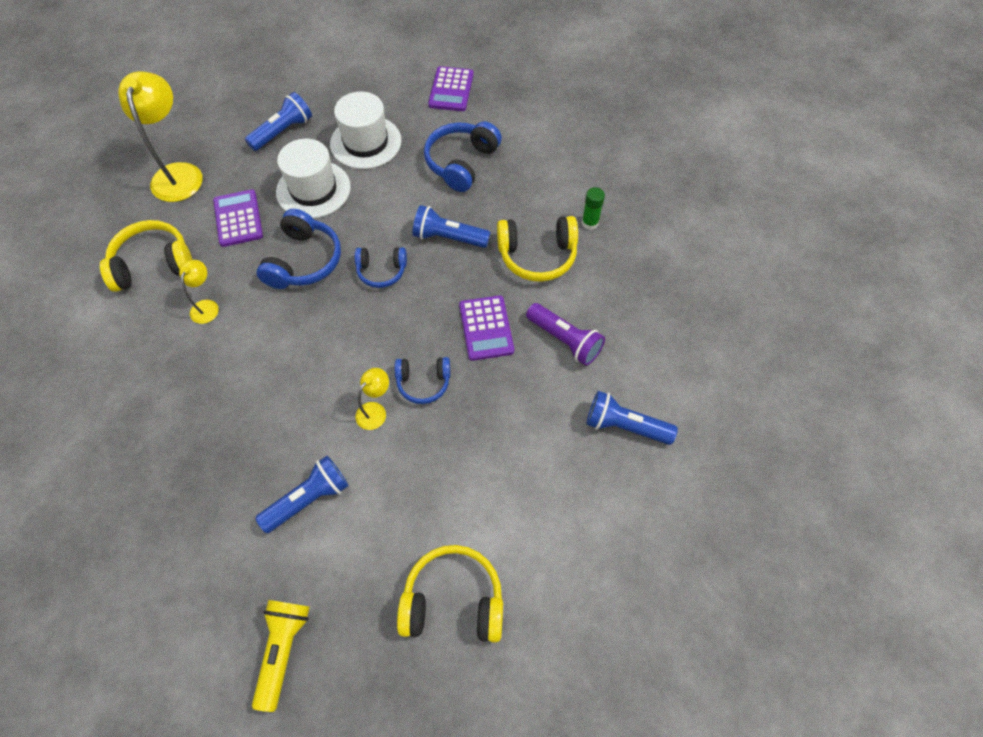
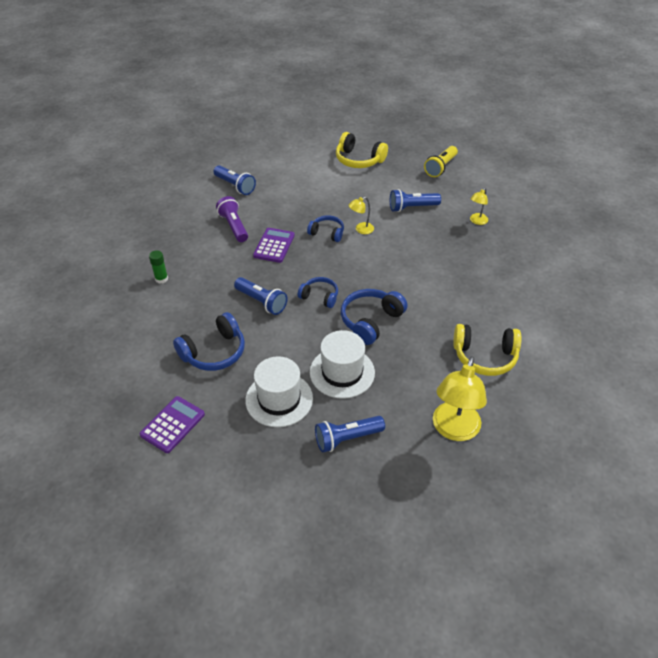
camera: 155 degrees left, 15 degrees down
(207, 306) = (448, 314): yellow lamp -> yellow lamp (477, 221)
(238, 218) = (410, 369): purple calculator -> none
(537, 255) = (212, 272): yellow headphones -> none

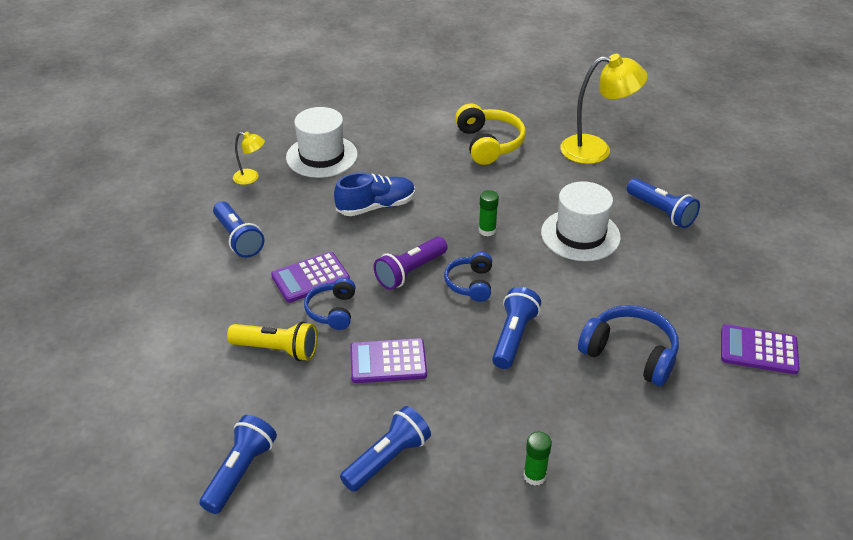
camera: 110 degrees left, 5 degrees down
(209, 231) = (387, 459): none -> blue flashlight
(234, 226) = (361, 429): purple flashlight -> purple flashlight (410, 272)
(279, 399) = (653, 273): white hat -> white hat (322, 156)
(359, 160) = (116, 323): yellow headphones -> none
(361, 229) = (310, 278): yellow lamp -> purple calculator
(371, 321) = (487, 230): blue headphones -> green glue stick
(422, 272) = (376, 206): none -> blue shoe
(440, 167) = (123, 228): yellow flashlight -> yellow flashlight (277, 350)

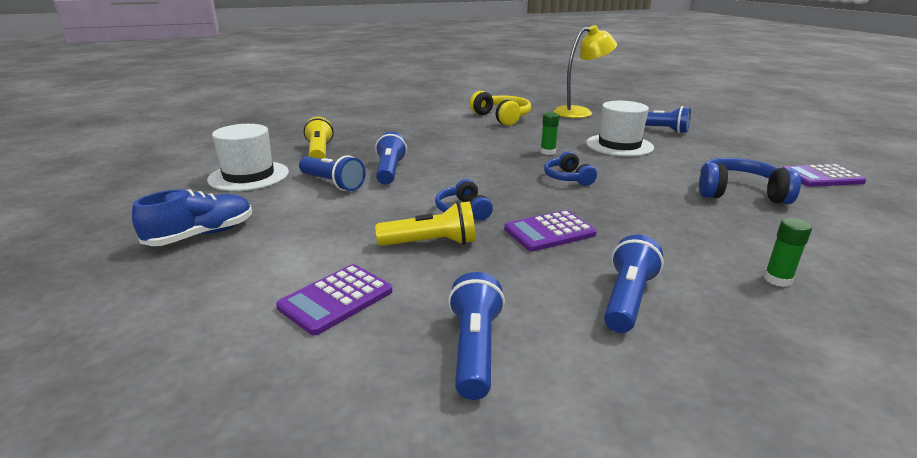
camera: 20 degrees left, 15 degrees down
(251, 178) = (319, 152): yellow lamp -> yellow flashlight
(310, 278) = (423, 195): purple calculator -> purple calculator (336, 299)
(322, 156) = (374, 136): white hat -> white hat (249, 176)
(376, 206) = (445, 152): blue shoe -> blue shoe (202, 235)
(410, 272) = (510, 179): purple flashlight -> none
(513, 337) = (639, 199): blue flashlight -> blue flashlight (390, 171)

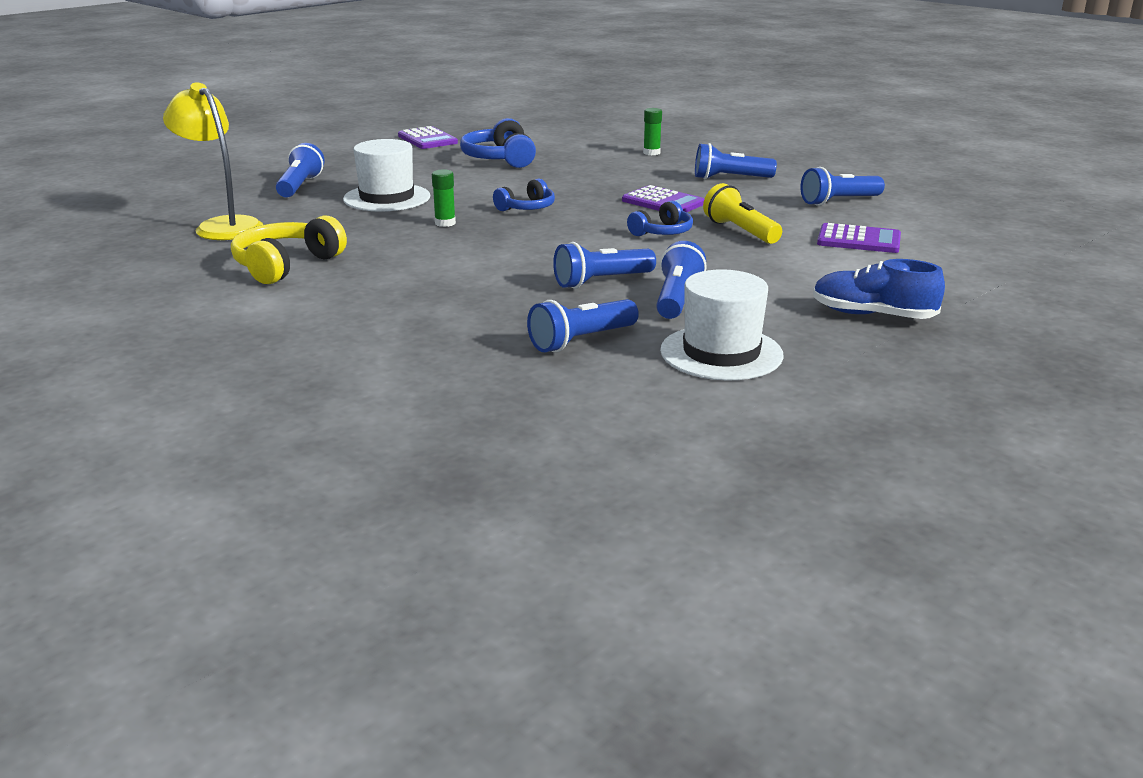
camera: 115 degrees left, 0 degrees up
(319, 152) = (581, 341): yellow flashlight -> blue flashlight

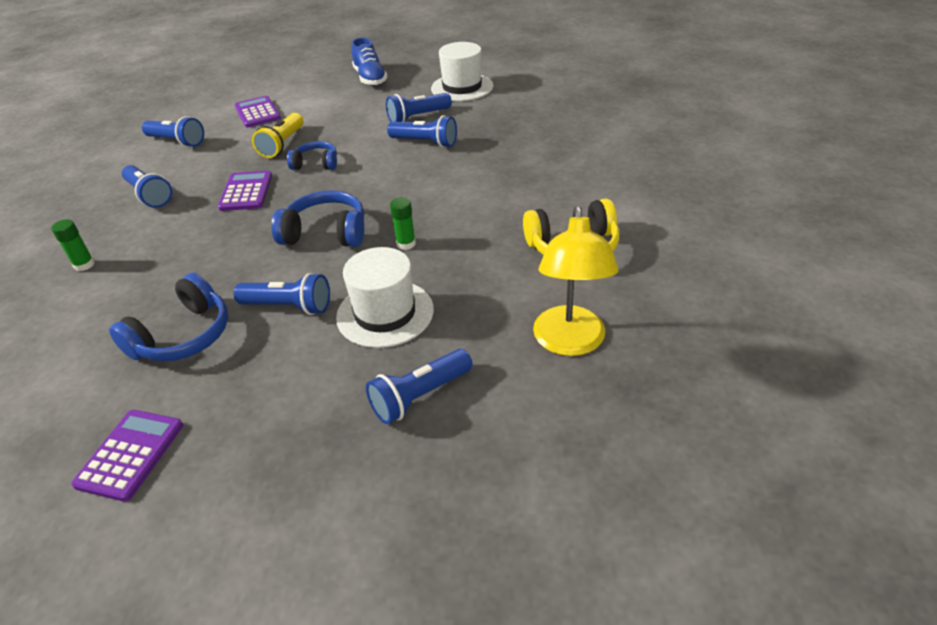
camera: 130 degrees left, 15 degrees up
(527, 208) = (326, 233): blue headphones -> blue headphones, size x1.59
(581, 341) = (502, 114): blue flashlight -> blue flashlight (289, 307)

